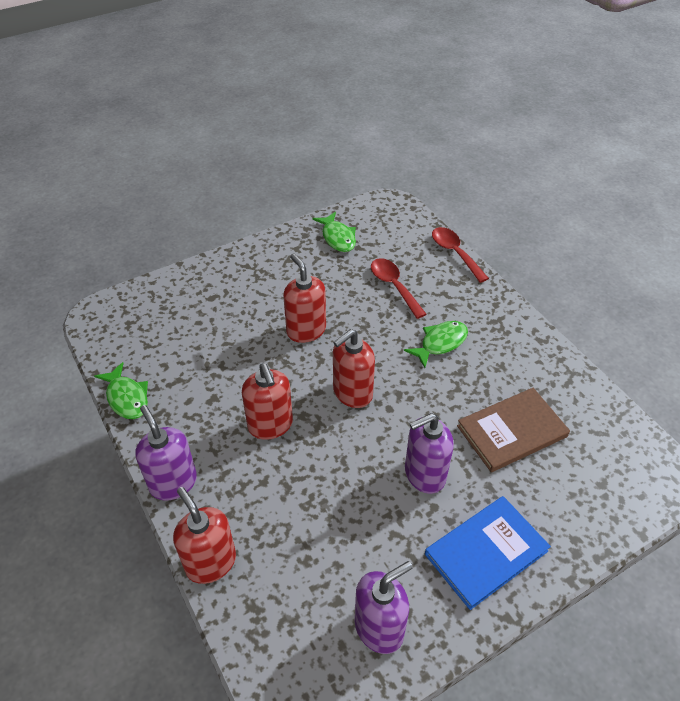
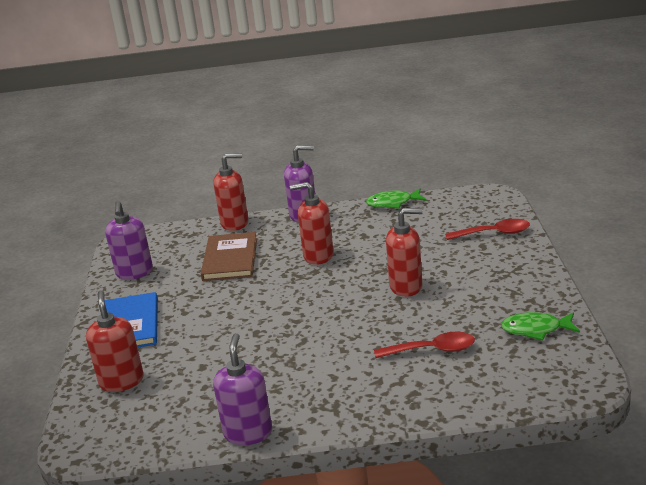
camera: 120 degrees right, 20 degrees down
(352, 393) = (317, 297): red soap dispenser -> red soap dispenser (121, 381)
(424, 474) = (212, 314): purple soap dispenser -> purple soap dispenser (248, 433)
(440, 343) = (333, 359): green fish -> none
(455, 253) = (460, 410): red spoon -> red spoon (493, 233)
(512, 431) = (205, 371): brown book -> brown book (230, 259)

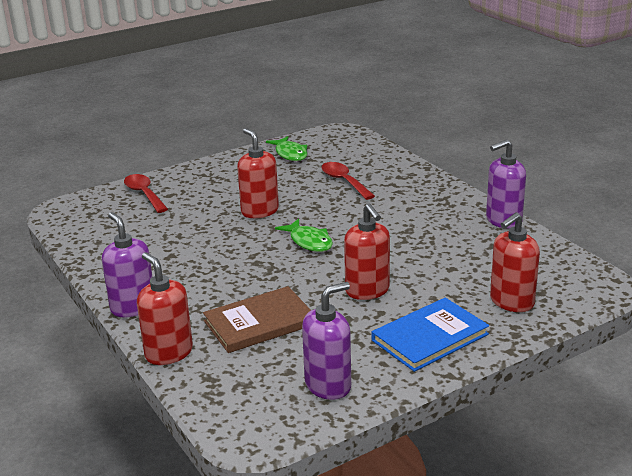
camera: 120 degrees left, 0 degrees up
(318, 256) = (225, 269): red soap dispenser -> red soap dispenser (367, 291)
(393, 203) = (88, 258): green fish -> green fish (309, 242)

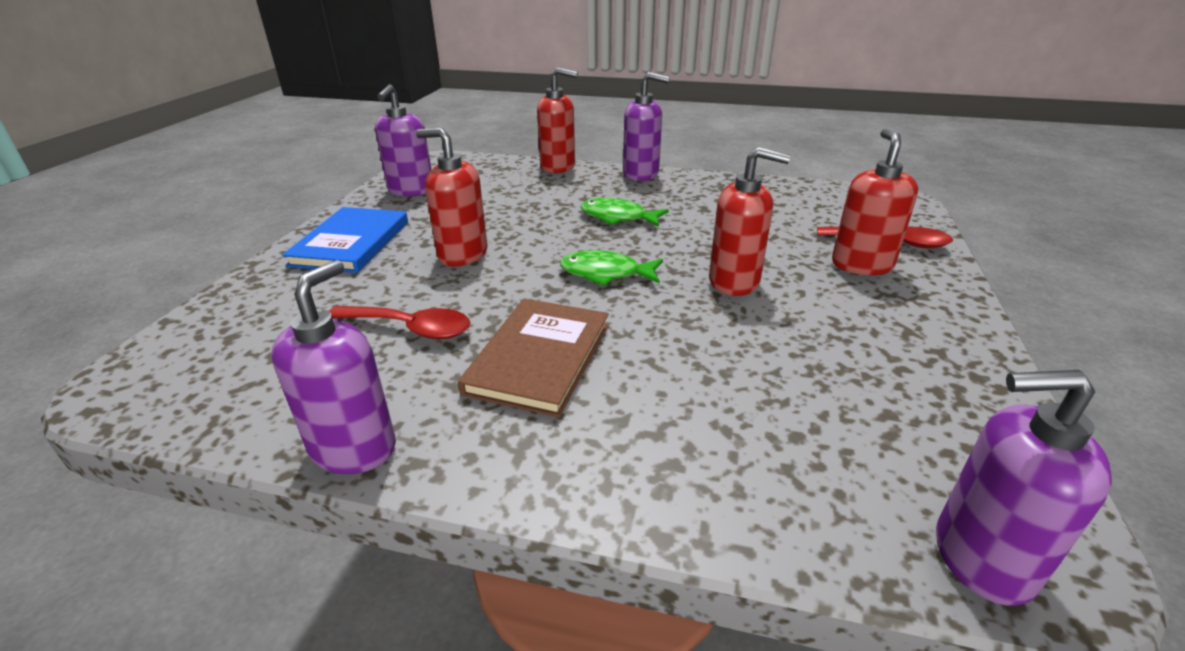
camera: 135 degrees right, 5 degrees up
(259, 323) = (525, 199): brown book -> brown book (539, 358)
(290, 154) = (942, 406): green fish -> green fish (618, 217)
(344, 181) = (737, 390): red spoon -> red spoon (409, 328)
(354, 137) = (981, 558): none -> purple soap dispenser
(511, 302) = (271, 308): red soap dispenser -> red soap dispenser (861, 265)

